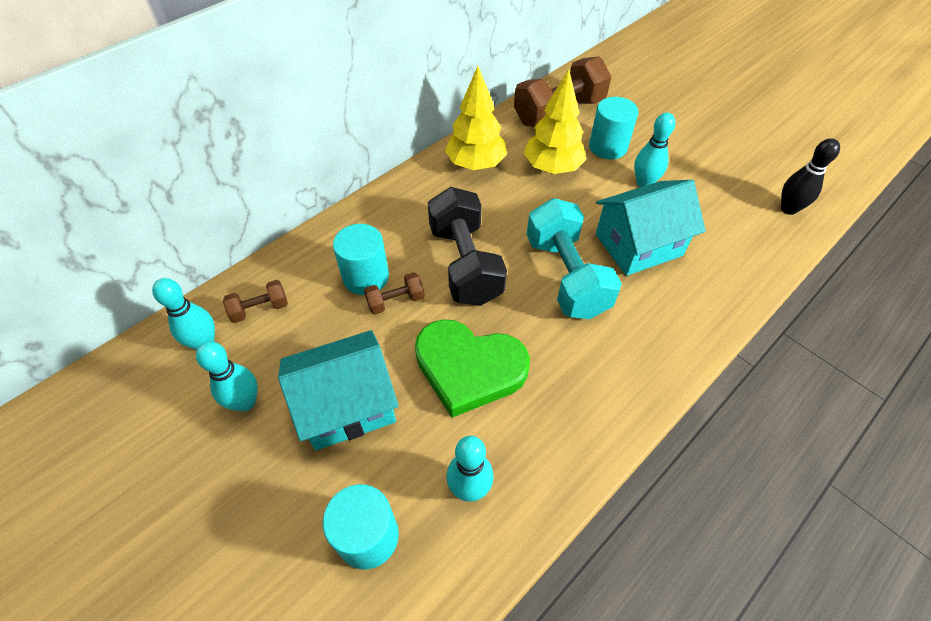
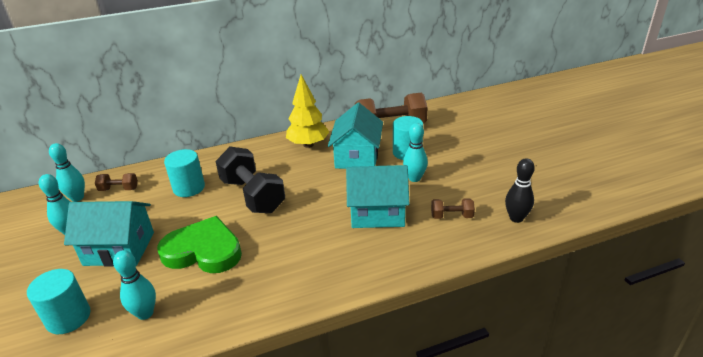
camera: 25 degrees right, 20 degrees down
(396, 301) = (194, 204): brown dumbbell -> brown dumbbell (451, 216)
(465, 264) = (252, 195): black dumbbell -> black dumbbell turned 45 degrees counterclockwise
(469, 368) = (203, 251): green heart -> green heart turned 150 degrees clockwise
(552, 168) = (357, 157): yellow tree -> turquoise house
(566, 276) = (311, 218): turquoise dumbbell -> none

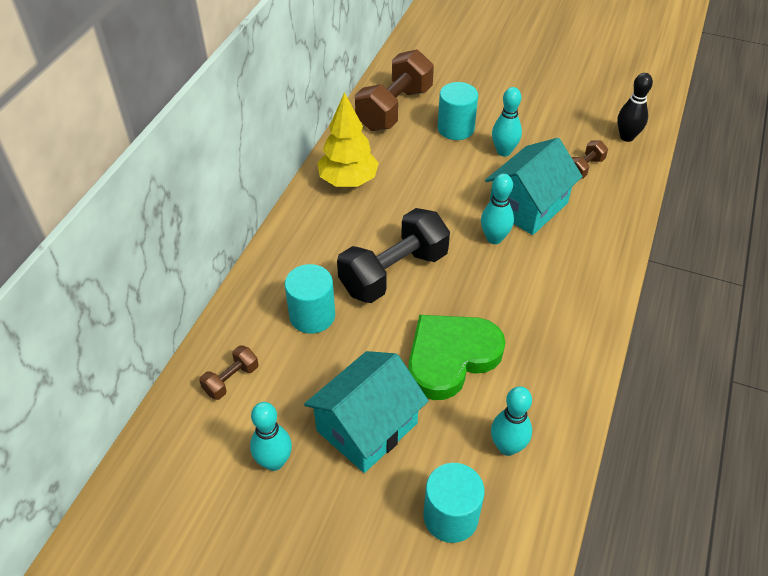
camera: 50 degrees left, 15 degrees up
(77, 198) = (198, 429): turquoise bowling pin -> turquoise bowling pin (494, 238)
(252, 195) = (394, 273): black dumbbell -> black dumbbell turned 45 degrees counterclockwise
(357, 157) = (419, 162): turquoise house -> none

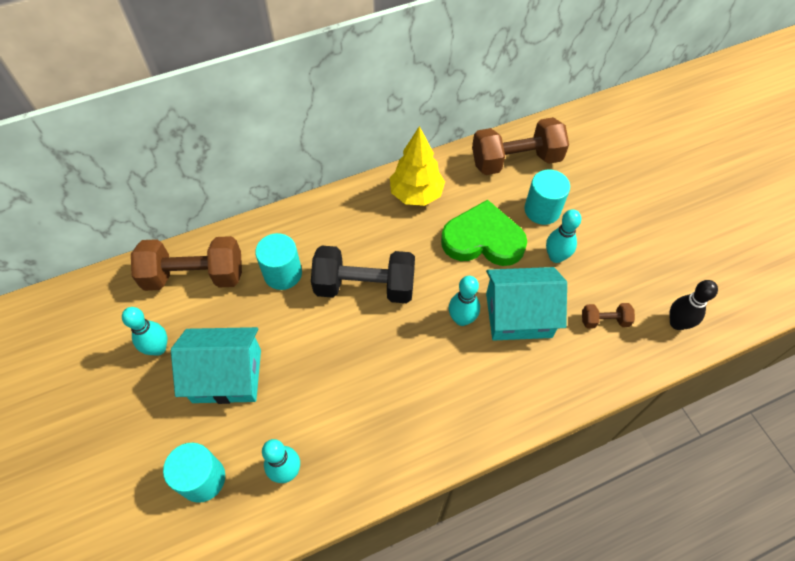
camera: 45 degrees right, 10 degrees up
(231, 380) = (195, 276): brown dumbbell -> brown dumbbell, size x2.15
(451, 357) = (327, 378): green heart -> green heart (483, 239)

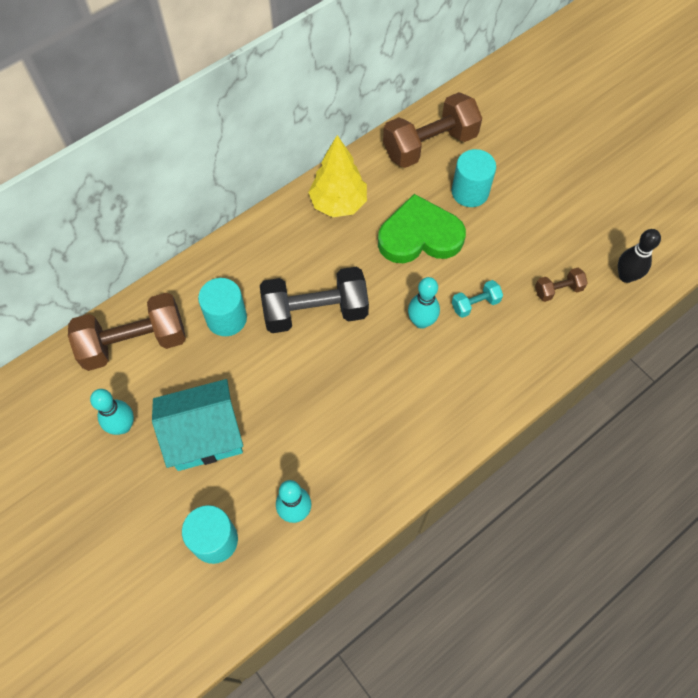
camera: 15 degrees left, 5 degrees up
(518, 315) = (475, 304): turquoise house -> turquoise dumbbell
(556, 257) = (496, 237): turquoise bowling pin -> none

